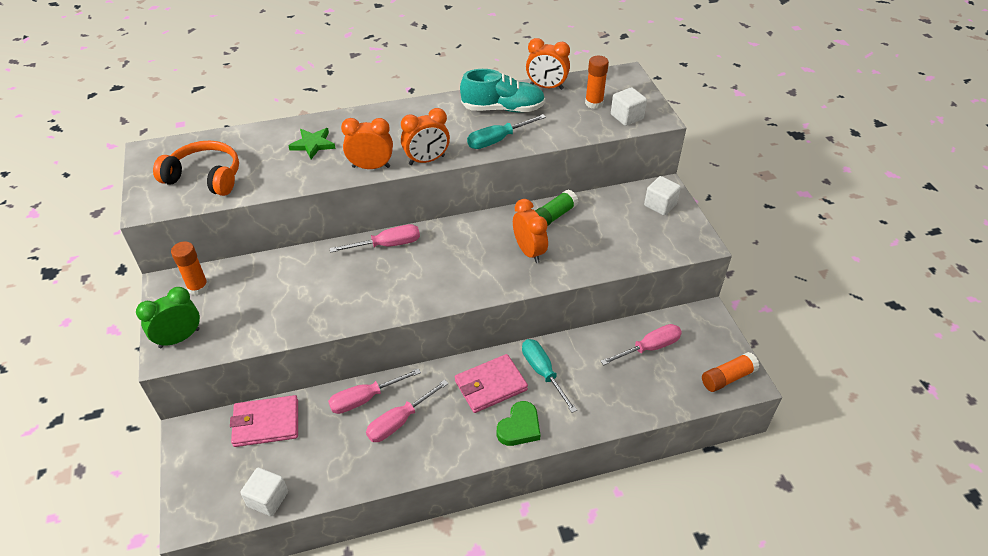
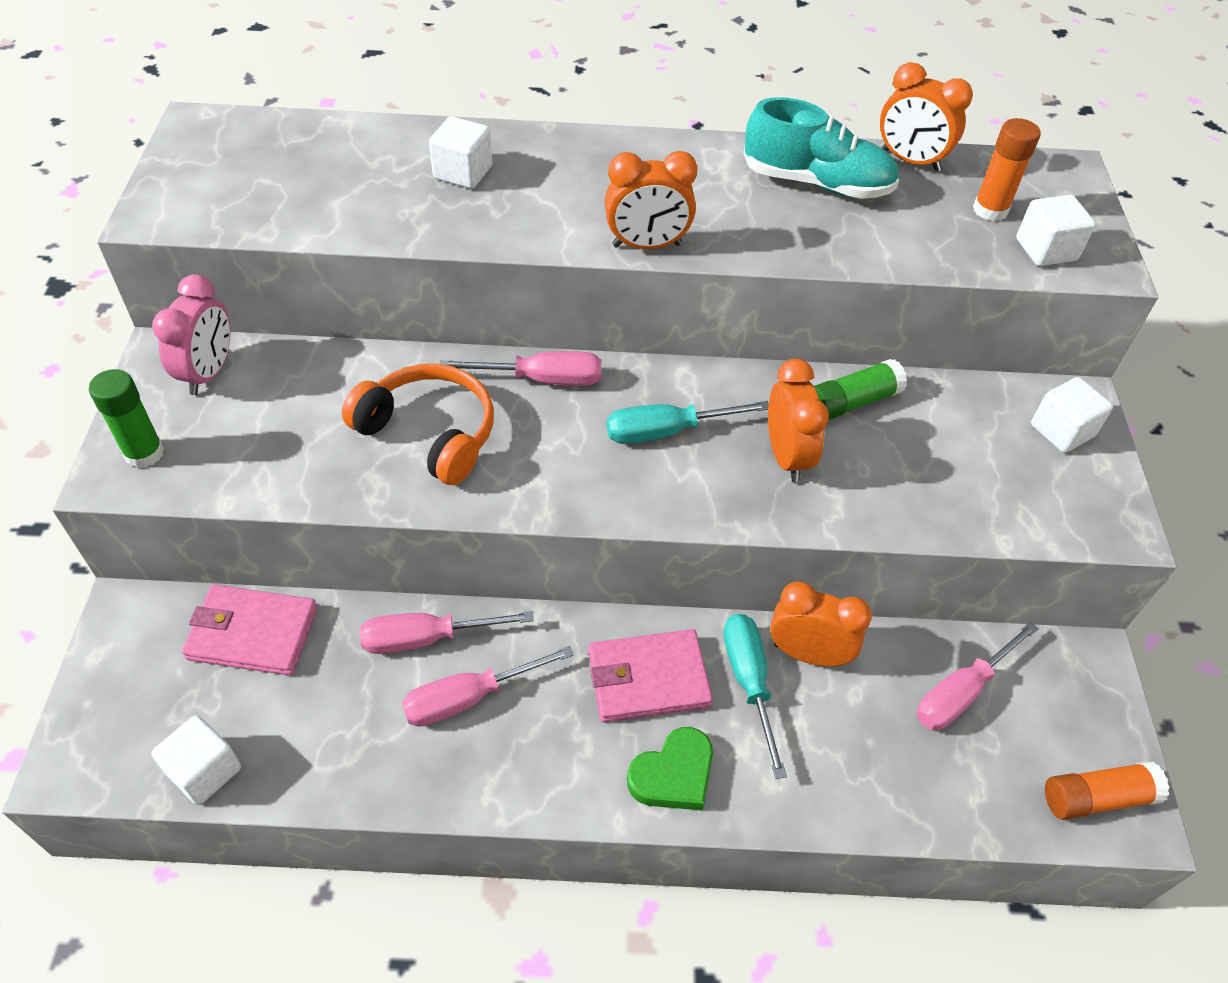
camera: 15 degrees right, 5 degrees up
(179, 338) = (144, 453): green clock -> green glue stick
(198, 287) = (209, 373): orange glue stick -> pink clock
(205, 177) = (266, 187): orange headphones -> orange headphones (429, 433)
(313, 144) = (463, 172): green star -> white cube
(371, 167) = (545, 234): orange clock -> orange clock (808, 654)
(497, 140) = (787, 238): turquoise screwdriver -> turquoise screwdriver (667, 431)
(649, 348) = (961, 692): pink screwdriver -> pink screwdriver turned 150 degrees clockwise

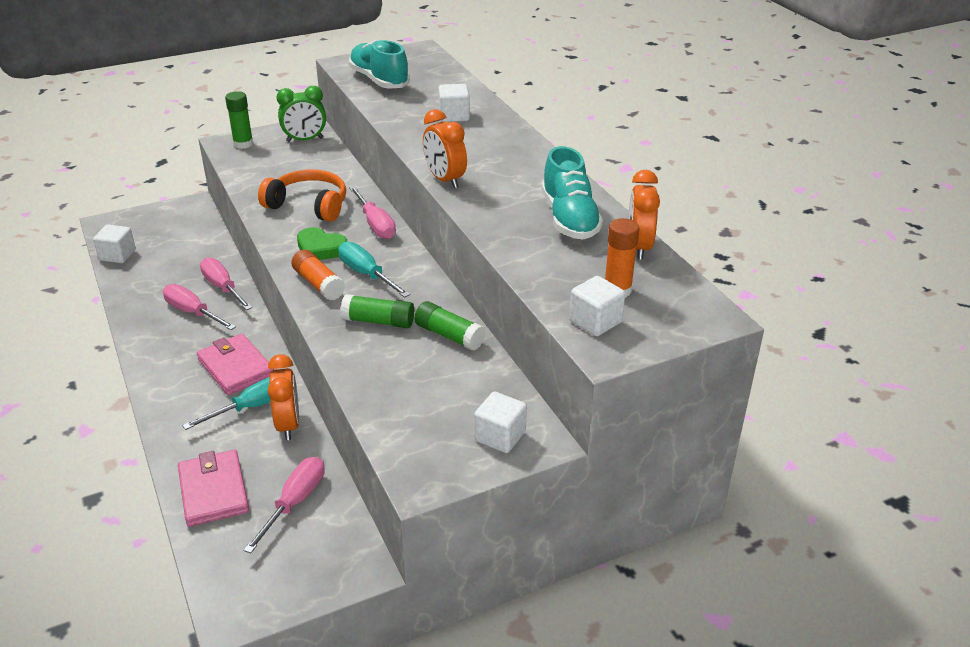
camera: 65 degrees right, 15 degrees down
(209, 373) = (305, 140): pink clock -> green clock
(252, 633) = (198, 239): pink wallet -> pink wallet (213, 491)
(266, 200) = (379, 80): none -> turquoise shoe
(429, 433) = (308, 205): orange headphones -> orange headphones turned 75 degrees counterclockwise
(673, 774) = (176, 395): green heart -> green heart (320, 248)
(786, 457) = (378, 321): orange clock -> green glue stick
(961, 692) = (295, 502): pink screwdriver -> pink screwdriver turned 90 degrees clockwise
(1097, 798) = (240, 590): orange glue stick -> orange glue stick (318, 284)

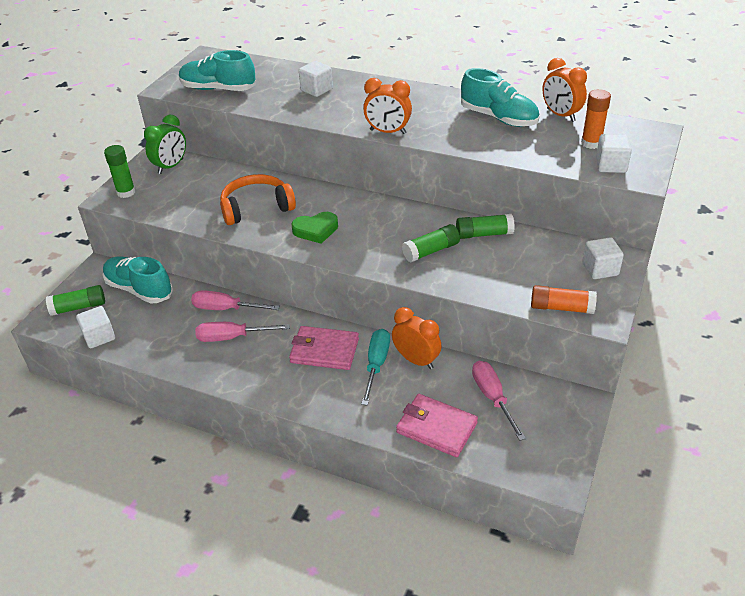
camera: 40 degrees left, 5 degrees up
(138, 226) = (78, 307): none -> green glue stick
(192, 236) = (139, 289): none -> turquoise shoe
(318, 284) = (355, 252): orange glue stick -> orange glue stick (561, 308)
(366, 274) = (374, 228): turquoise screwdriver -> none
(375, 224) = (324, 195): pink screwdriver -> none

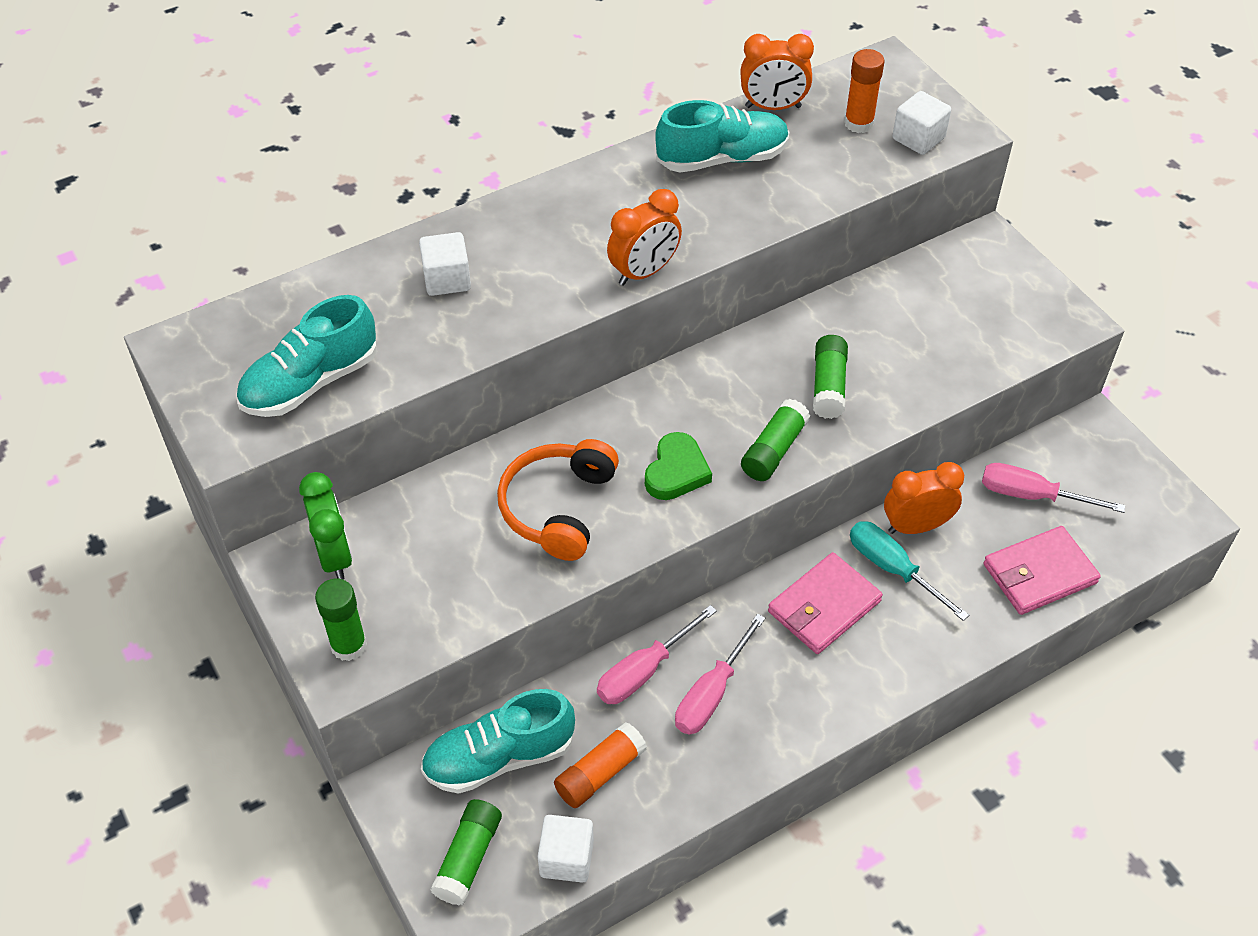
camera: 55 degrees left, 10 degrees up
(484, 234) = (840, 320): green glue stick -> green glue stick (774, 450)
(561, 308) = (1029, 341): orange glue stick -> orange glue stick (600, 773)
(600, 269) = (992, 269): white cube -> none

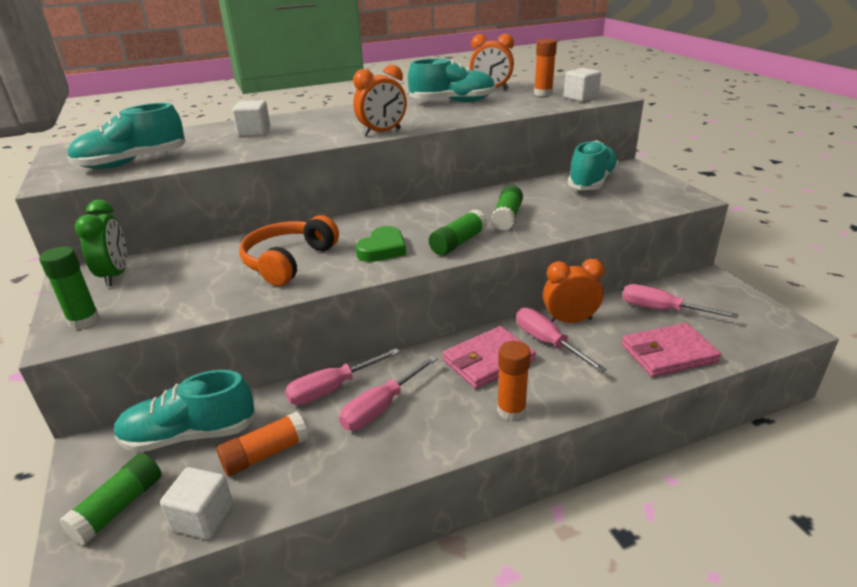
camera: 10 degrees right, 20 degrees down
(863, 682) = (511, 410): none -> orange glue stick
(892, 569) = (547, 343): turquoise screwdriver -> pink screwdriver
(937, 286) = (592, 182): none -> turquoise shoe

